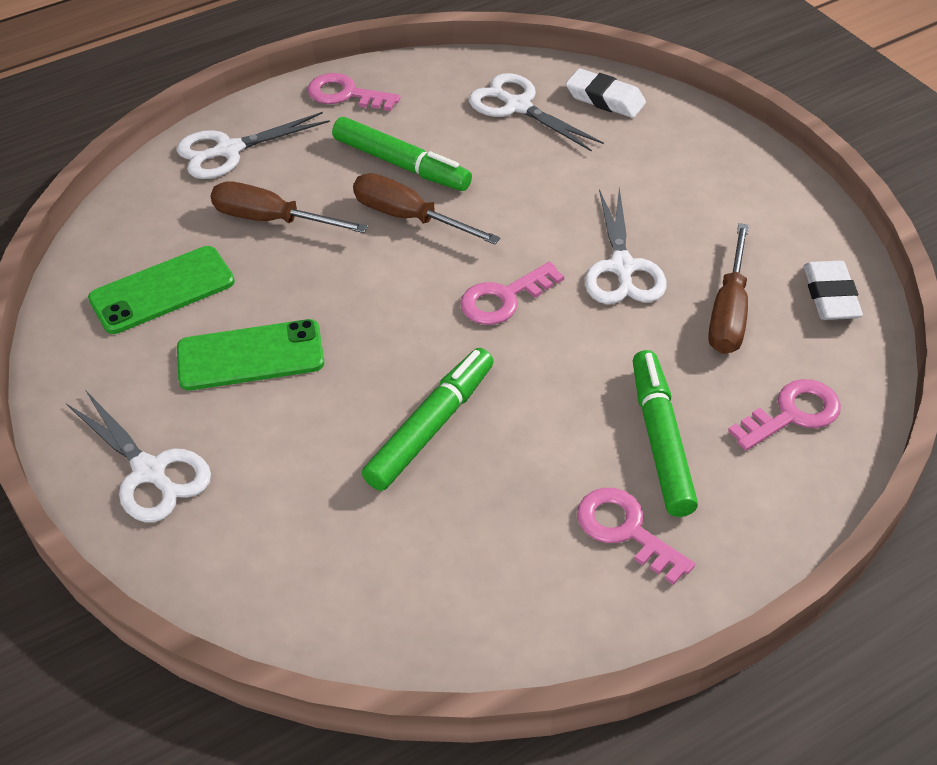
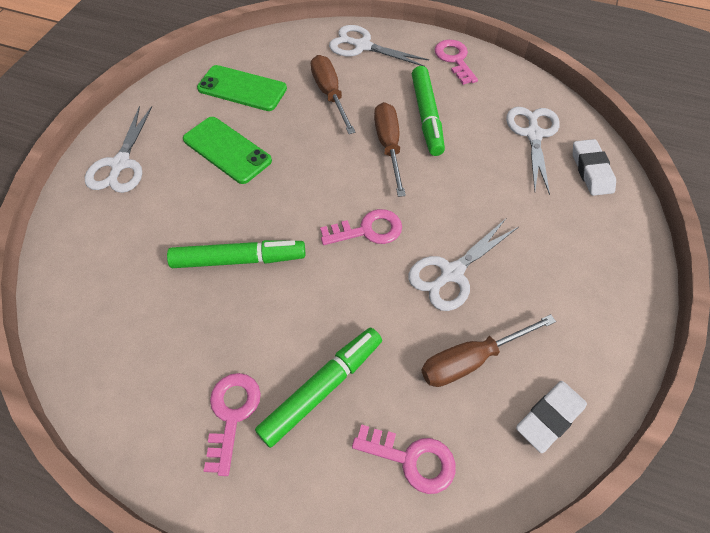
camera: 50 degrees right, 10 degrees up
(504, 298) = (368, 230): pink key -> pink key turned 150 degrees clockwise

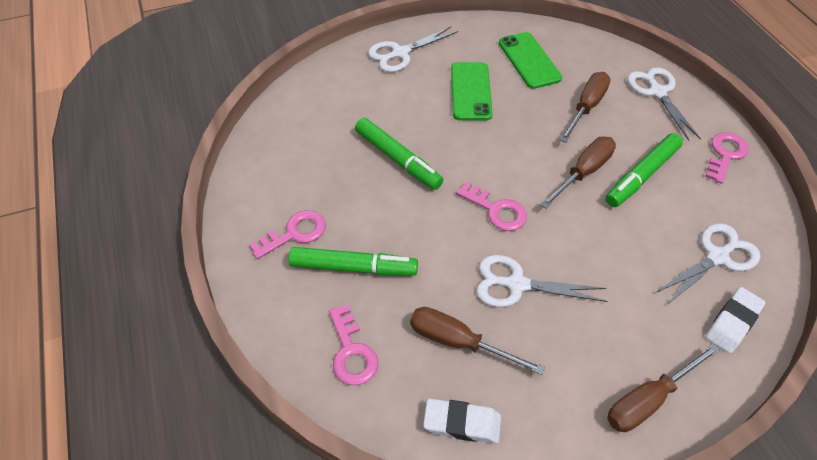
camera: 50 degrees right, 5 degrees down
(616, 269) = (648, 399): none -> brown screwdriver

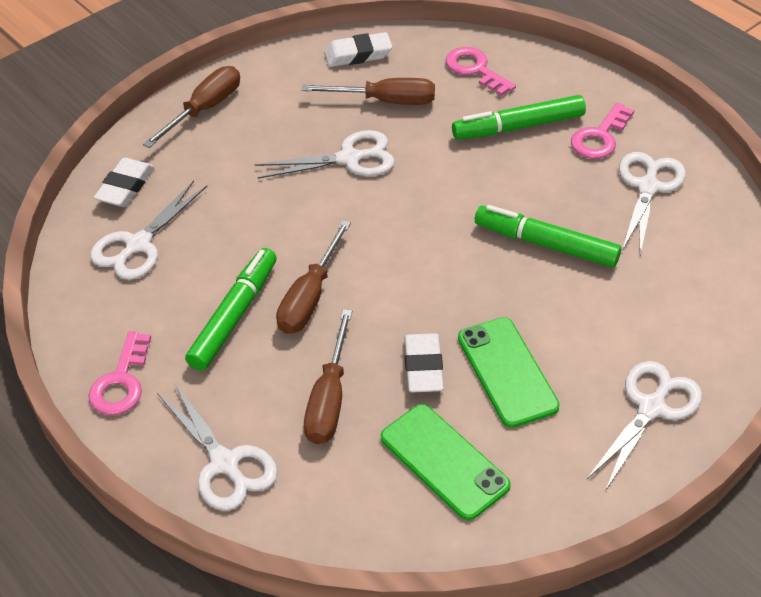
camera: 160 degrees right, 5 degrees down
(294, 178) = (648, 187): none -> white scissors
(496, 210) = (399, 221): pink key -> none
(521, 108) = (423, 367): none -> white eraser

